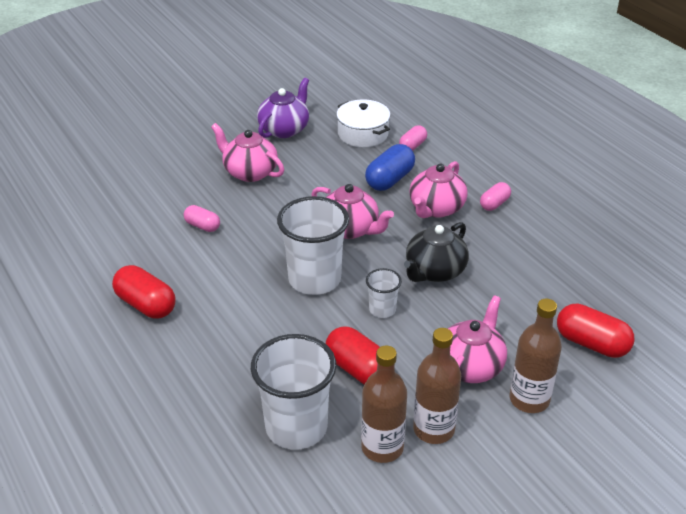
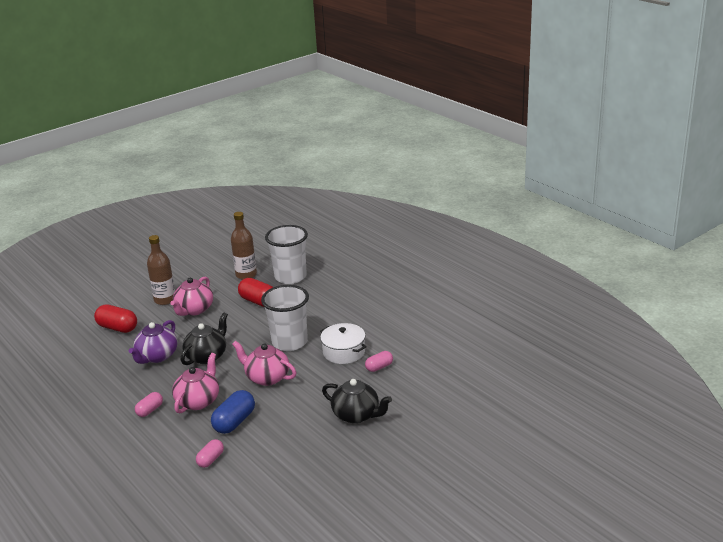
camera: 175 degrees right, 10 degrees down
(146, 305) = (395, 317): red capsule -> none
(202, 226) = (379, 367): pink capsule -> pink capsule turned 60 degrees counterclockwise
(249, 172) = (357, 415): pink teapot -> black teapot
(284, 129) = (336, 464): purple teapot -> purple teapot (157, 356)
(363, 134) = (258, 468): white pot -> white pot (344, 352)
(382, 310) = (244, 331): white cup -> none
(433, 429) = (219, 283): brown bottle -> none

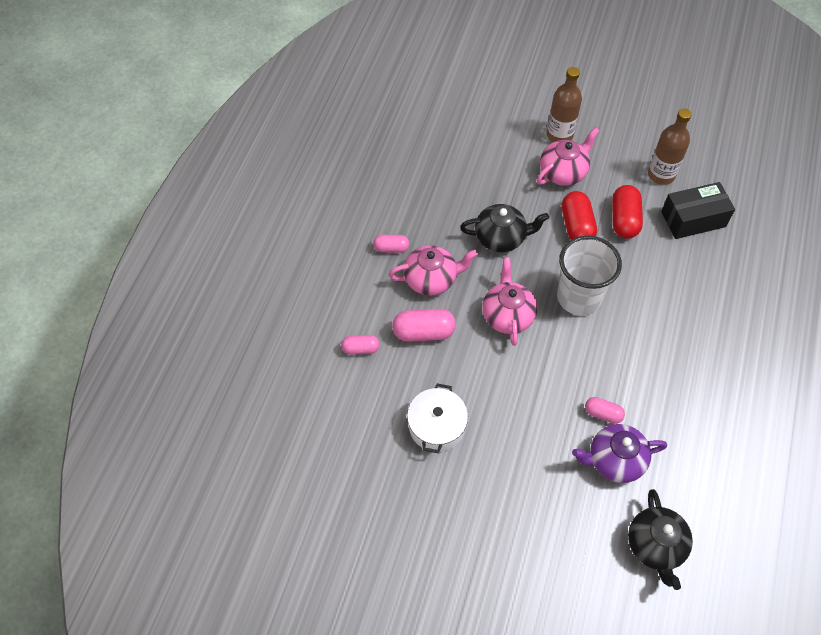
camera: 55 degrees right, 30 degrees up
(117, 328) = (486, 130): red capsule -> red capsule (576, 226)
(157, 356) = (469, 195): purple teapot -> purple teapot (614, 460)
(194, 310) = (563, 172): pink teapot -> pink teapot turned 150 degrees clockwise
(234, 422) = (423, 332): blue capsule -> pink capsule
(290, 277) = (693, 219): white cup -> black box
(344, 352) = (602, 361): white pot -> white pot (436, 426)
(357, 415) = (509, 440): black teapot -> black teapot (655, 546)

